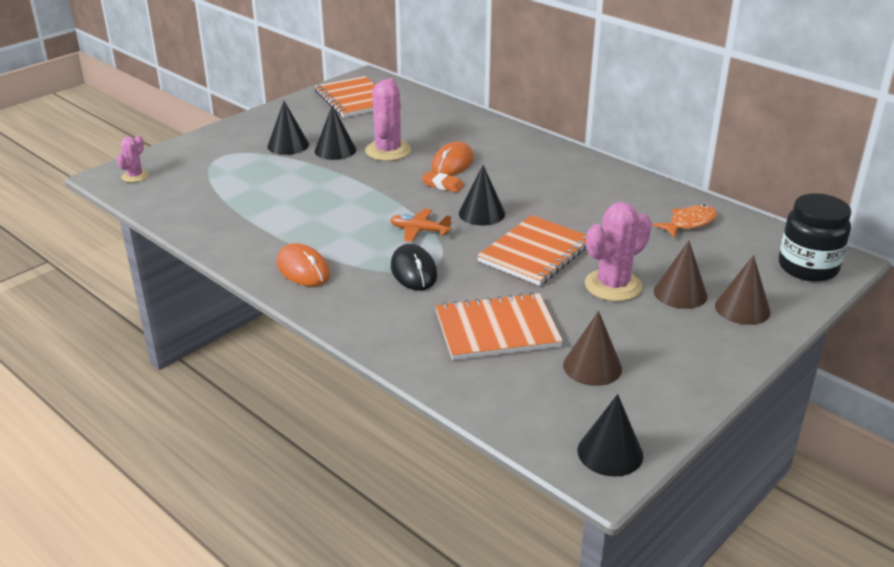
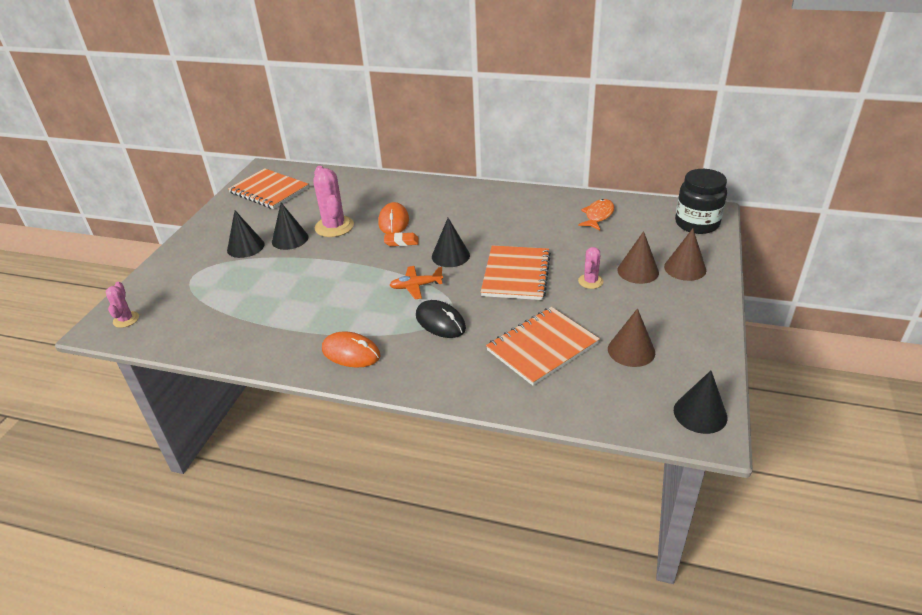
camera: 25 degrees left, 5 degrees up
(613, 285) = (590, 281): pink cactus -> pink cactus, size x0.55

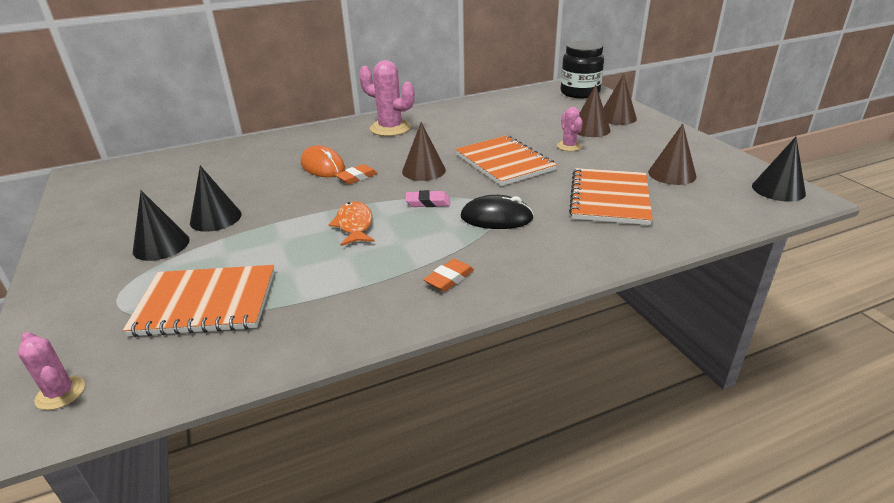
camera: 40 degrees left, 5 degrees down
(269, 190) = (119, 189): orange notebook -> orange notebook (206, 303)
(334, 227) = (258, 191): pink cactus -> pink cactus (390, 128)
(351, 353) = (449, 278): orange mouse -> orange eraser
(416, 286) = (428, 202): orange plane -> pink eraser
(450, 256) = (423, 170): black cone -> brown cone
(598, 216) = (503, 108): orange fish -> orange fish (354, 225)

